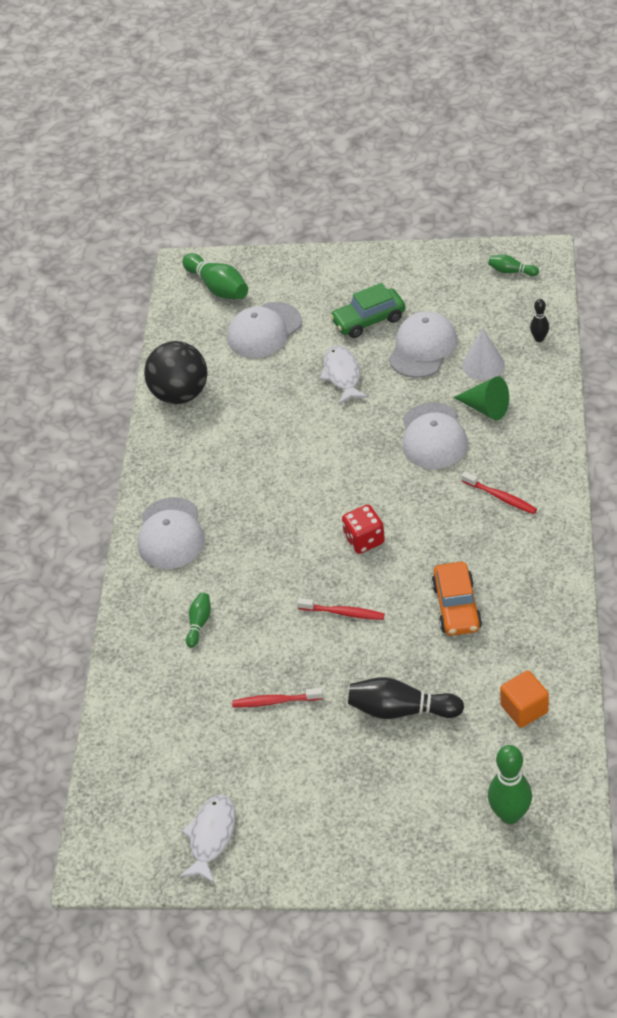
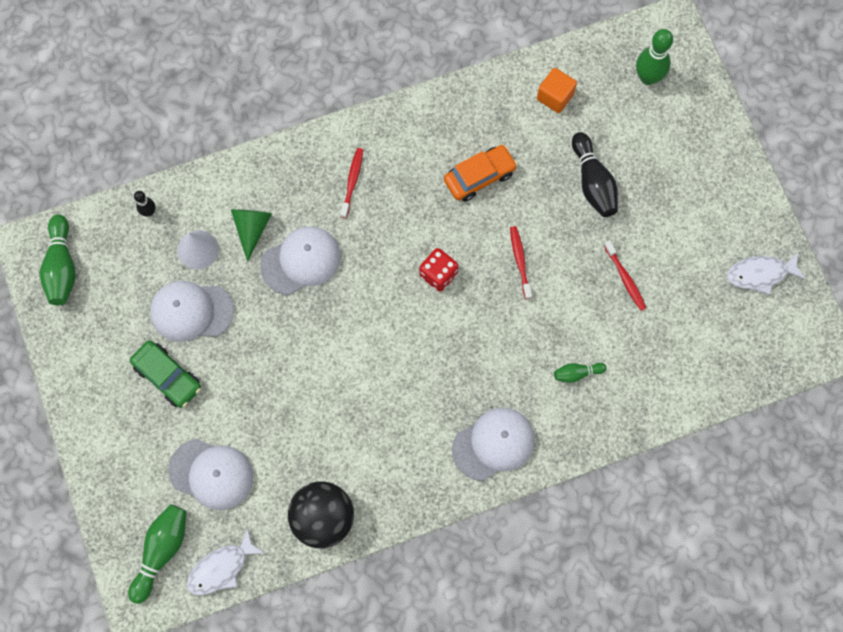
camera: 120 degrees left, 25 degrees up
(342, 375) = (249, 372): white fish -> white fish (221, 568)
(511, 271) = (62, 267): green bowling pin -> green bowling pin, size x1.83

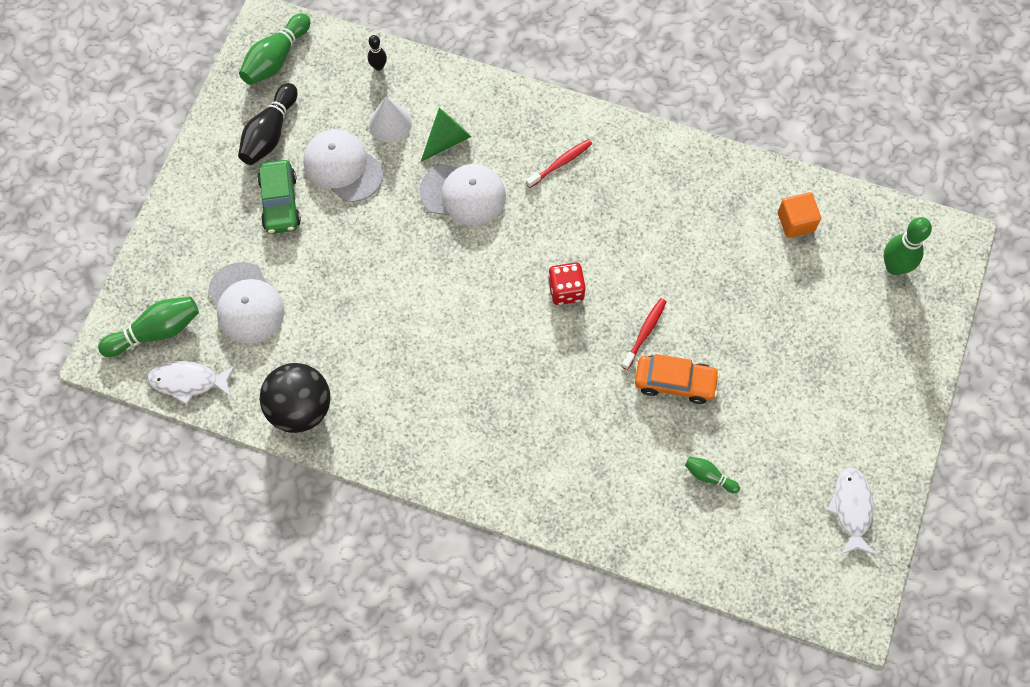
camera: 40 degrees right, 5 degrees down
(479, 176) = (671, 238): orange car -> orange car (675, 382)
(493, 444) = (489, 462): white cap -> none
(577, 373) = (612, 462): green bowling pin -> green bowling pin (709, 476)
(593, 182) = (767, 316): black bowling pin -> black bowling pin (269, 133)
(625, 278) = (724, 417): red toothbrush -> none
(760, 274) = (851, 509): white fish -> white fish turned 60 degrees clockwise

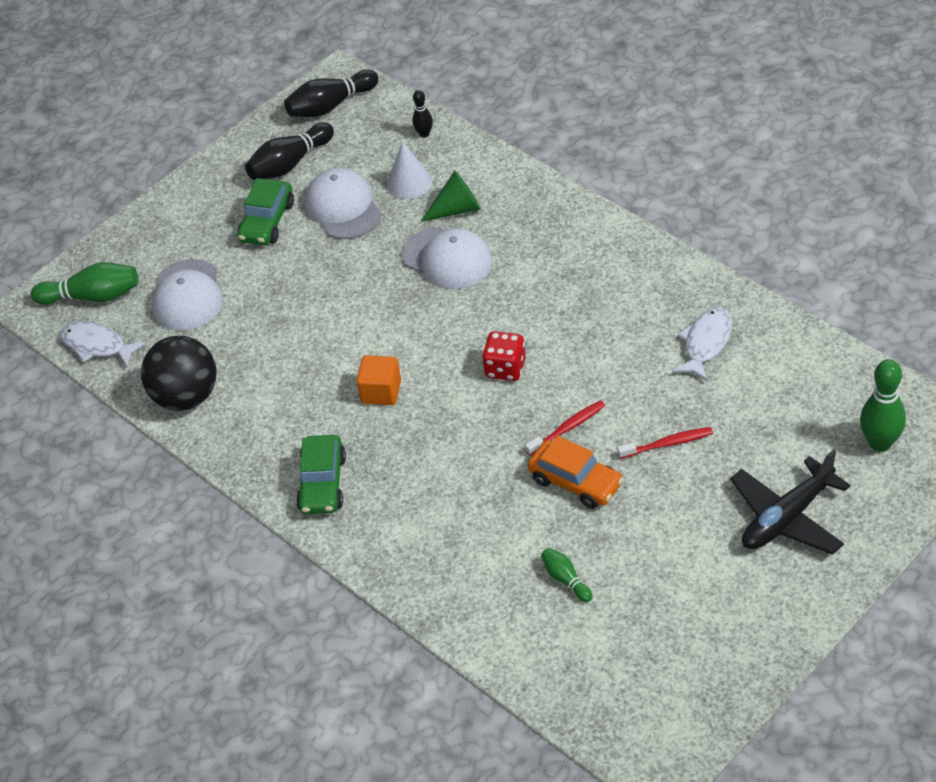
camera: 30 degrees right, 20 degrees down
(276, 58) = (331, 105): green bowling pin -> black bowling pin
(465, 455) = (323, 483): none -> green car
(560, 163) = (560, 257): red toothbrush -> red toothbrush (667, 444)
(796, 222) = (787, 372): orange cube -> orange cube (381, 392)
(851, 509) = (710, 659): white fish -> white fish (706, 343)
(854, 359) = (787, 517): none -> black plane

